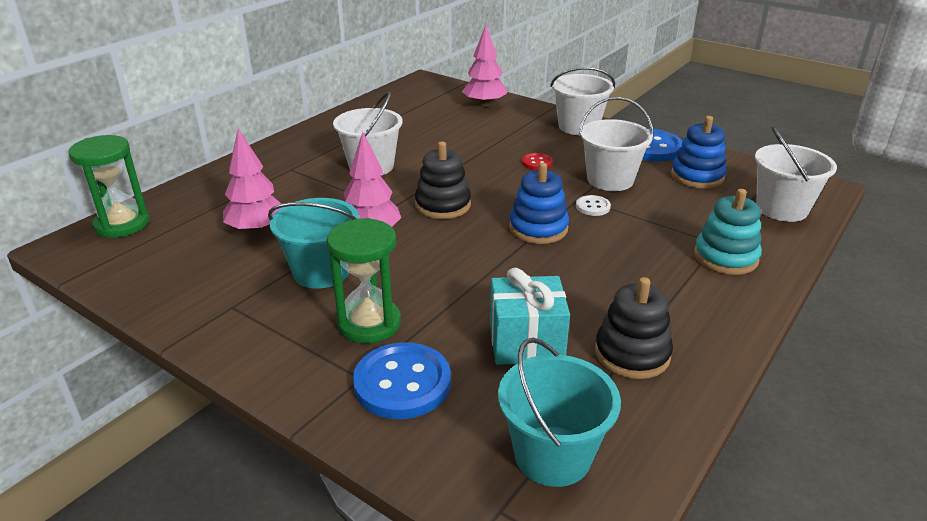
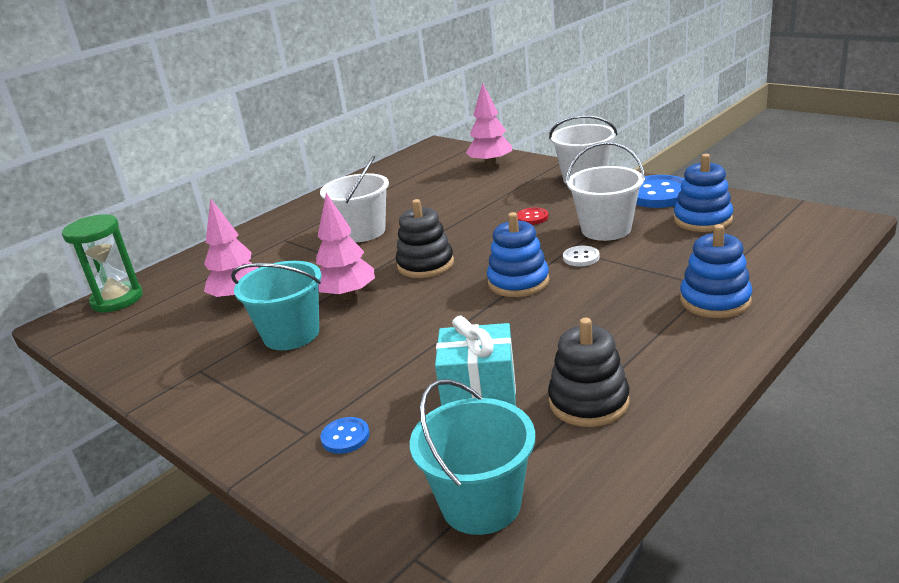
camera: 10 degrees right, 5 degrees down
(369, 323) = (326, 381): green hourglass -> none
(402, 383) = (345, 437): blue button -> blue button, size x0.49
(725, 257) = (715, 301): turquoise stacking toy -> blue stacking toy
(781, 209) = (791, 247): white bucket -> none

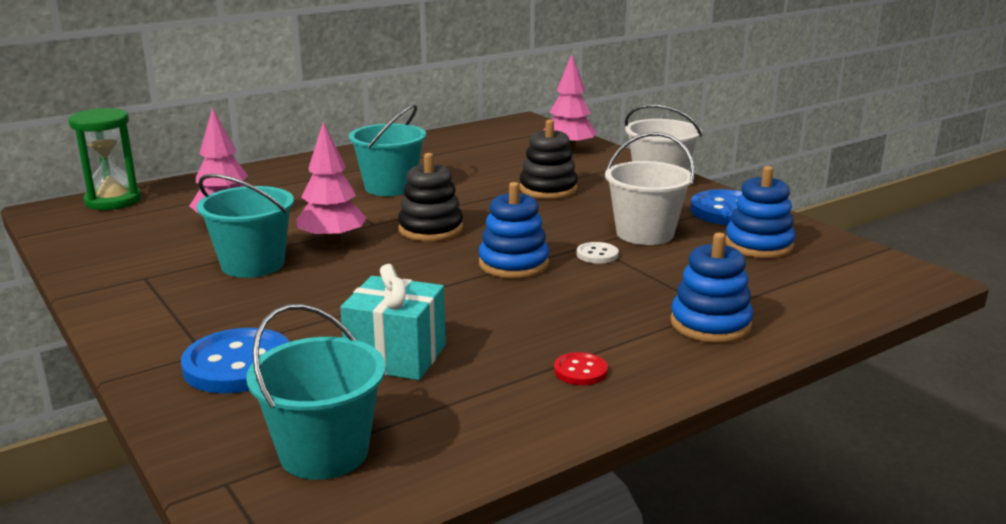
camera: 10 degrees right, 5 degrees down
(345, 437) = (238, 364): blue button -> blue button, size x2.03
(363, 232) = (390, 187): white bucket -> turquoise bucket
(532, 217) = (574, 207): red button -> red button (580, 371)
(588, 402) = (501, 388): black stacking toy -> black stacking toy (548, 189)

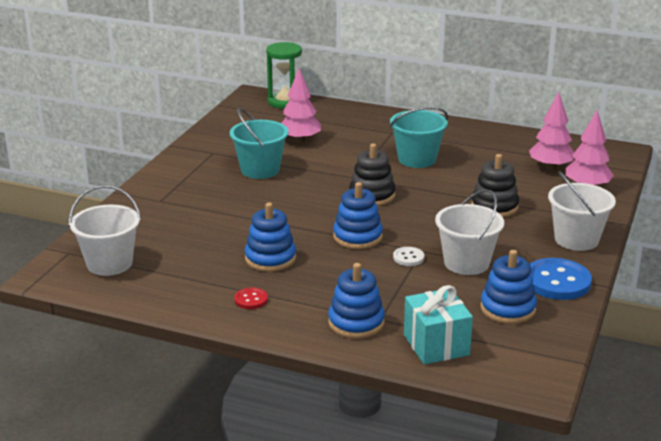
camera: 55 degrees right, 5 degrees up
(238, 364) = (158, 213): blue button -> none
(324, 452) = (109, 263): turquoise bucket -> white bucket
(332, 241) = (315, 177): pink tree -> pink tree (550, 167)
(396, 356) = (209, 246): turquoise gift -> turquoise gift (436, 345)
(491, 327) = (270, 258): none -> blue stacking toy

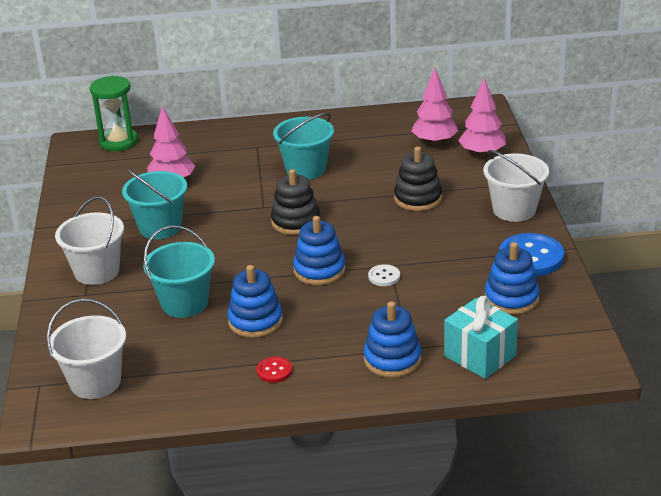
camera: 25 degrees left, 5 degrees up
(227, 229) = (184, 303): none -> turquoise bucket
(466, 263) = (440, 265): white bucket -> white bucket (97, 271)

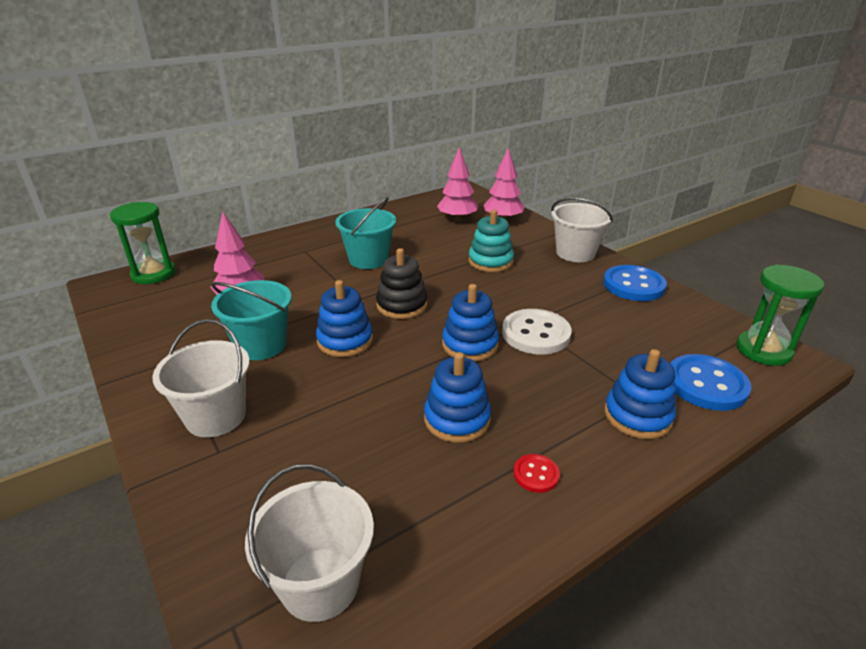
camera: 30 degrees left, 0 degrees up
(184, 303) = (357, 423): turquoise bucket -> none
(384, 276) = (536, 334): white button -> white button, size x2.03
(418, 198) = (490, 261): black stacking toy -> turquoise stacking toy
(480, 356) = (706, 384): turquoise gift -> blue button
(511, 298) = (663, 323): blue stacking toy -> blue stacking toy (345, 340)
(573, 346) = (763, 350): none -> green hourglass

